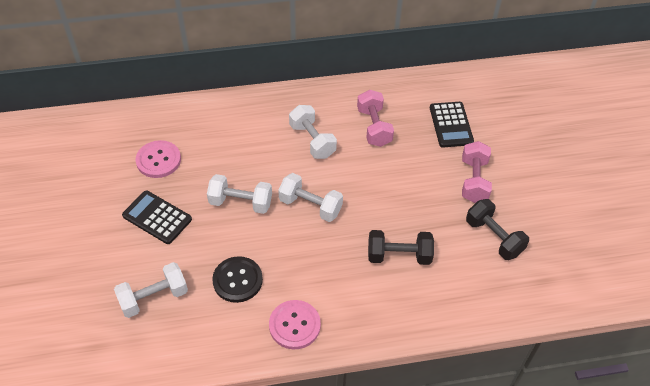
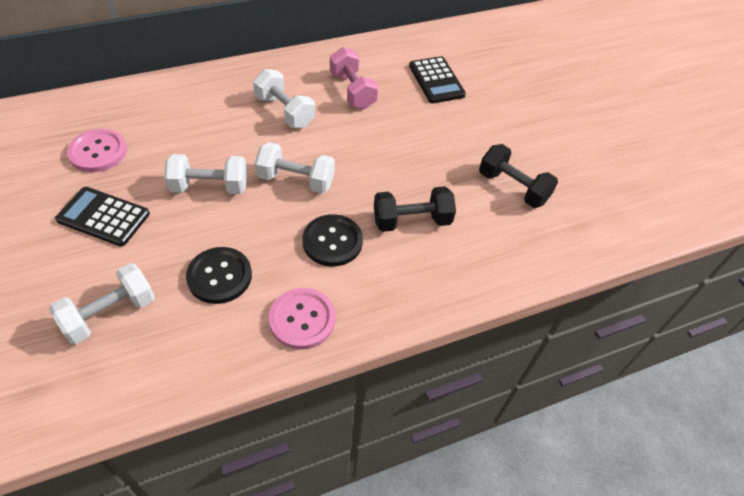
camera: 15 degrees left, 0 degrees up
(330, 264) = (332, 241): none -> black button
(474, 180) = (475, 132): pink dumbbell -> none

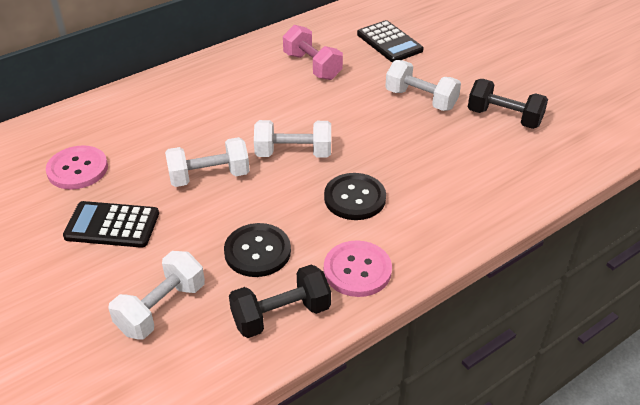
camera: 10 degrees left, 10 degrees down
(285, 111) = (253, 96): white dumbbell -> white dumbbell (421, 99)
(412, 221) = (422, 165): black dumbbell -> black dumbbell (281, 315)

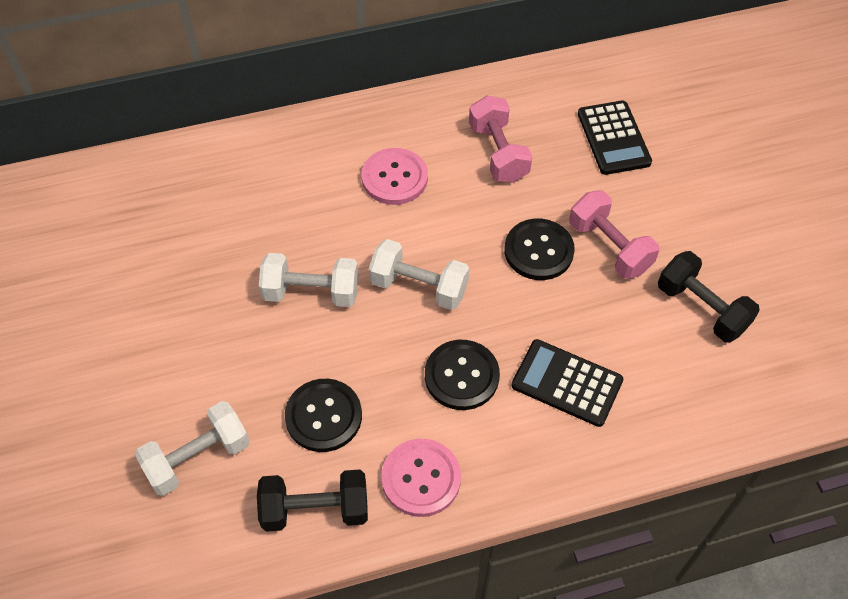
camera: 20 degrees right, 15 degrees up
(77, 169) = (175, 237): pink button -> pink button (394, 178)
(112, 225) = (185, 329): black calculator -> black calculator (566, 383)
(371, 113) = (538, 251): none -> black button
(421, 99) = (609, 247): white dumbbell -> pink dumbbell

